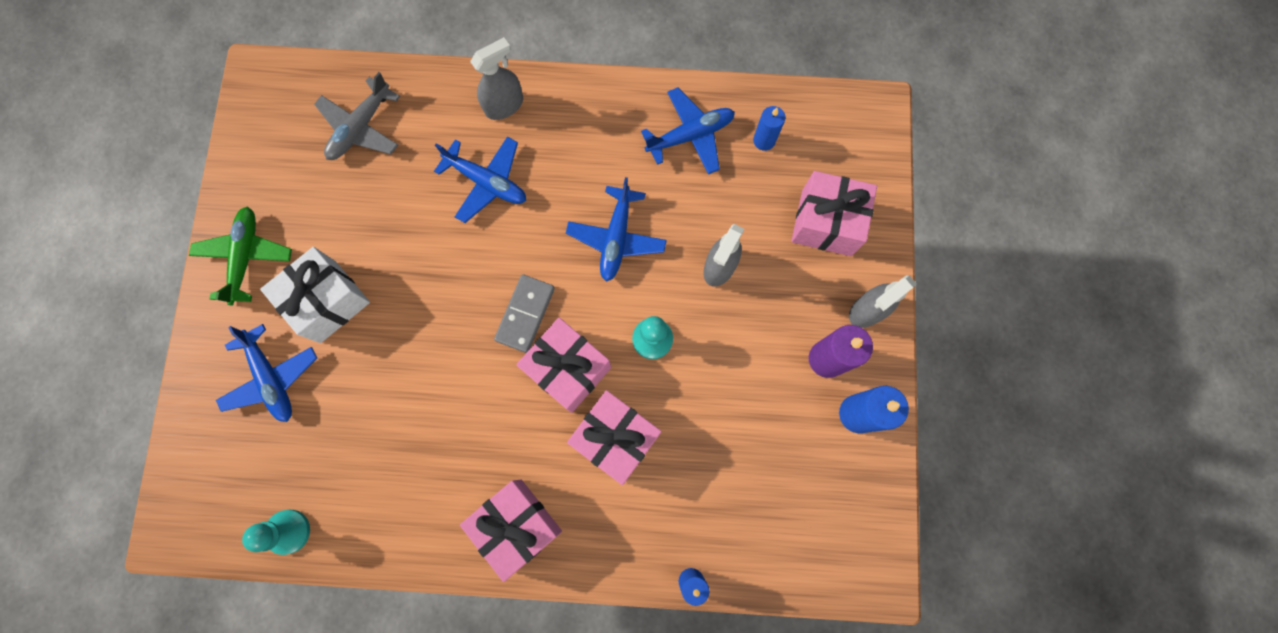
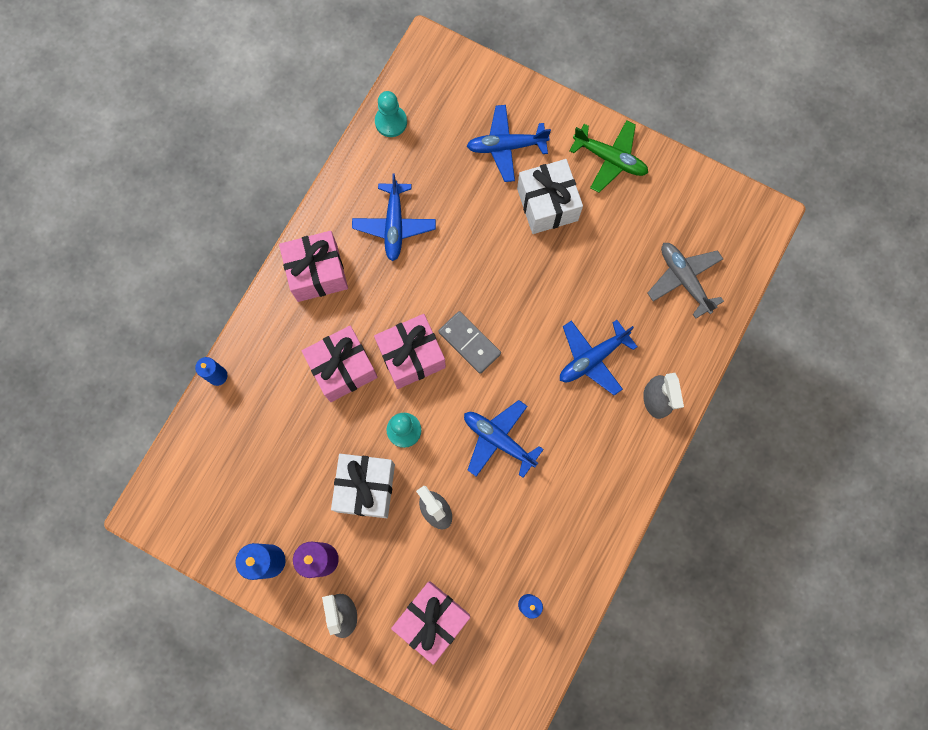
camera: 115 degrees right, 0 degrees up
(690, 135) = (561, 543): blue plane -> blue plane (394, 225)
(732, 349) = (366, 488): none -> white gift

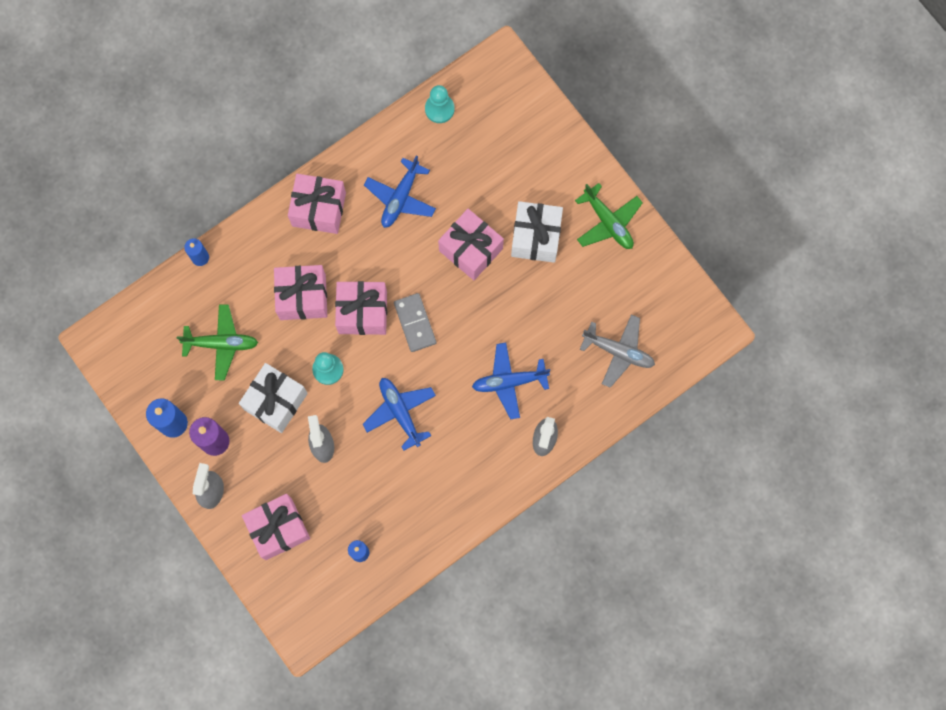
camera: 25 degrees right, 0 degrees up
(281, 454) = (221, 343): none -> green plane
(489, 245) = (471, 249): none -> pink gift
(506, 146) = (526, 172): blue plane -> none
(684, 279) = (618, 351): grey plane -> grey plane turned 120 degrees clockwise

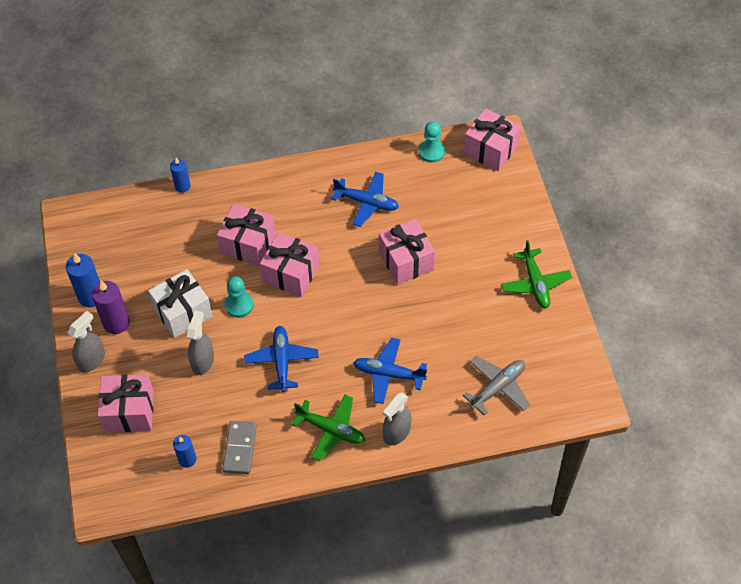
camera: 25 degrees right, 20 degrees down
(221, 343) = (163, 253): green plane -> green plane (331, 430)
(319, 209) = (296, 187): pink gift -> pink gift (490, 150)
(400, 198) = (367, 202): blue plane -> blue plane turned 120 degrees counterclockwise
(415, 323) = (330, 298): grey domino -> grey domino (240, 448)
(536, 237) = (466, 272): white gift -> none
(618, 351) = (497, 387): grey plane -> grey plane turned 90 degrees counterclockwise

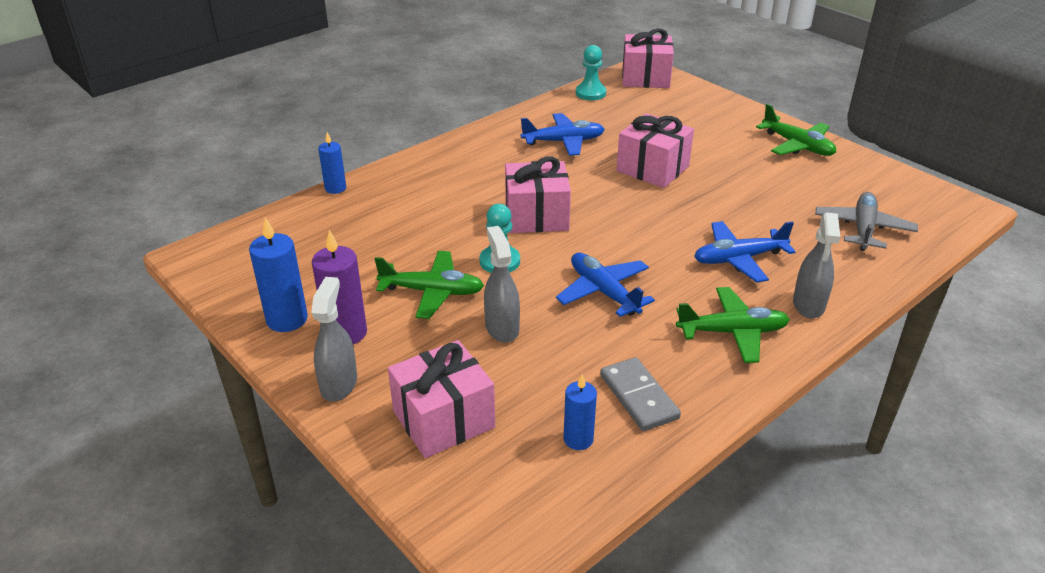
camera: 30 degrees left, 20 degrees down
(183, 312) = (432, 292): white gift -> green plane
(248, 244) = (461, 209): pink gift -> none

